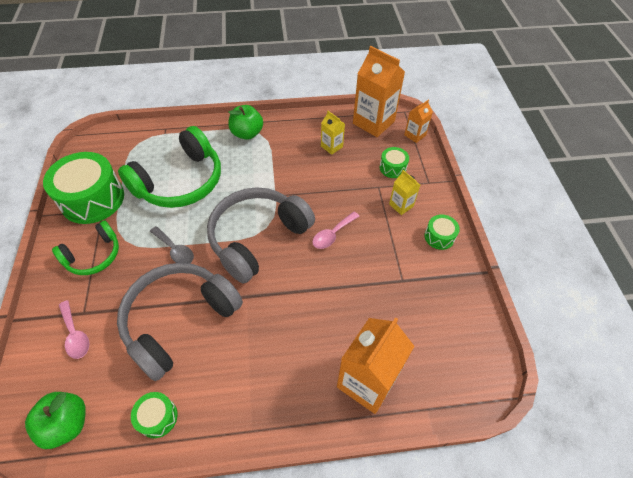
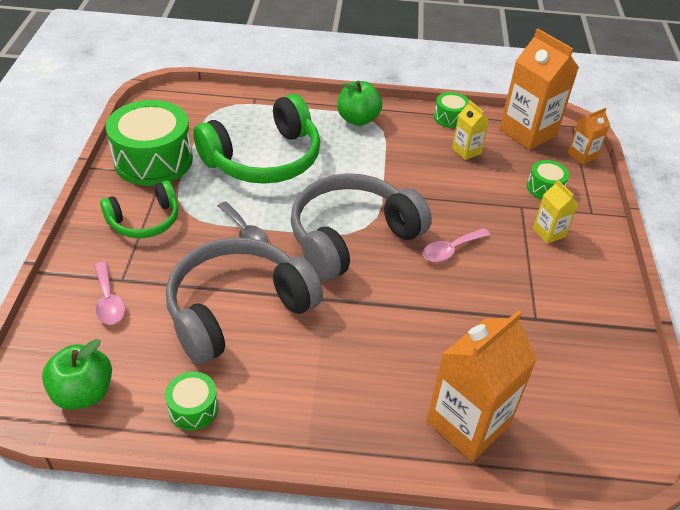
camera: 10 degrees right, 10 degrees down
(439, 237) = (595, 277): green drum -> green drum (450, 118)

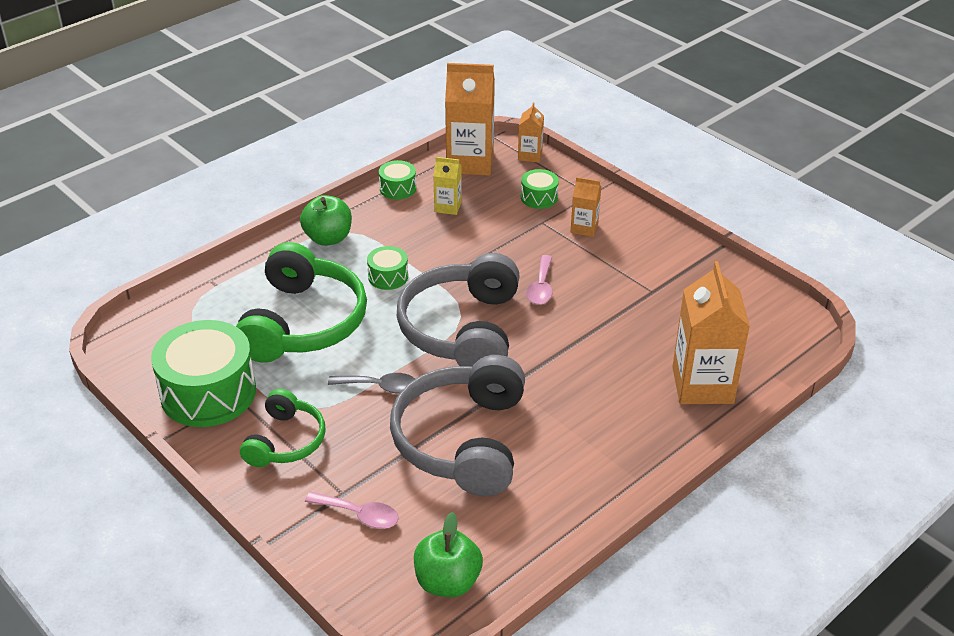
camera: 45 degrees left, 5 degrees down
(193, 408) = (536, 522): green drum -> green drum (388, 277)
(549, 232) = (584, 228): yellow carton -> orange carton

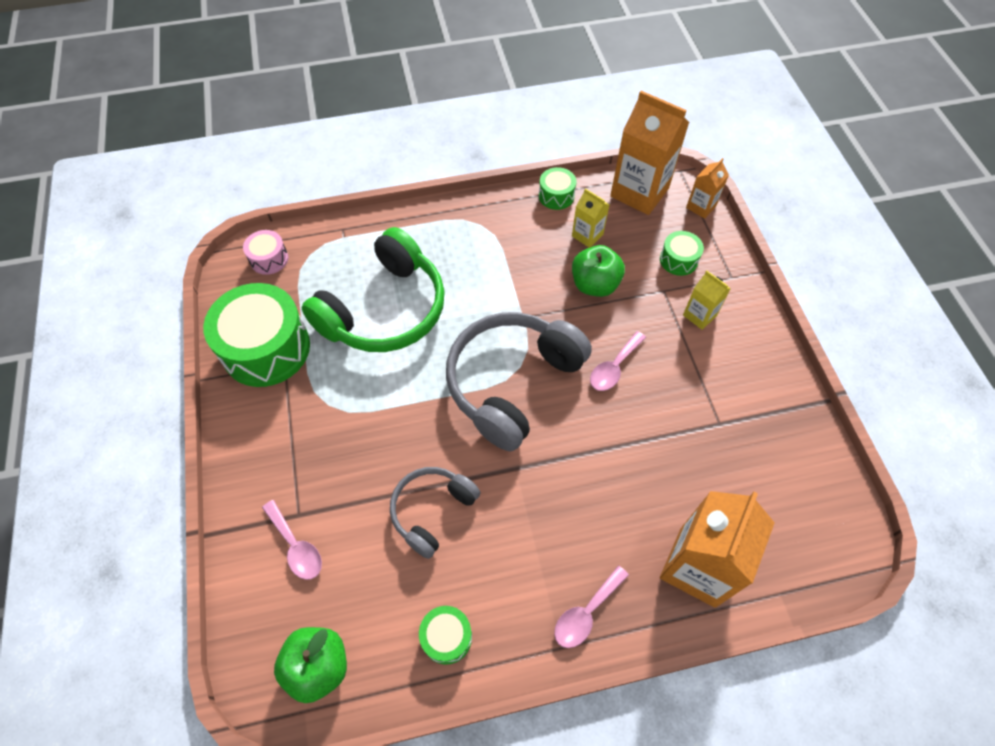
camera: 30 degrees right, 20 degrees up
(152, 327) = (269, 259): none -> pink drum
(286, 441) = (291, 432): green headphones -> none
(328, 238) = (463, 226): green apple -> green apple (595, 285)
(380, 387) = (402, 412): grey spoon -> none
(388, 277) = (486, 292): green drum -> green drum (446, 637)
(462, 440) = (432, 511): grey headphones -> grey headphones, size x0.57
(584, 228) = (699, 315): orange carton -> yellow carton
(640, 449) = (586, 613): none -> pink spoon

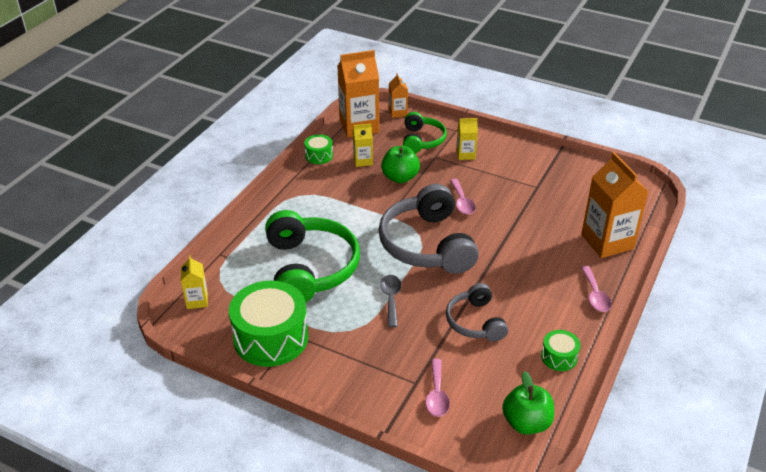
camera: 50 degrees left, 20 degrees down
(269, 259) = (197, 300): pink drum -> yellow carton
(296, 546) = (437, 394): pink spoon -> pink spoon turned 90 degrees clockwise
(400, 408) = (391, 299): none -> grey spoon
(678, 260) = (422, 140): green drum -> green headphones

